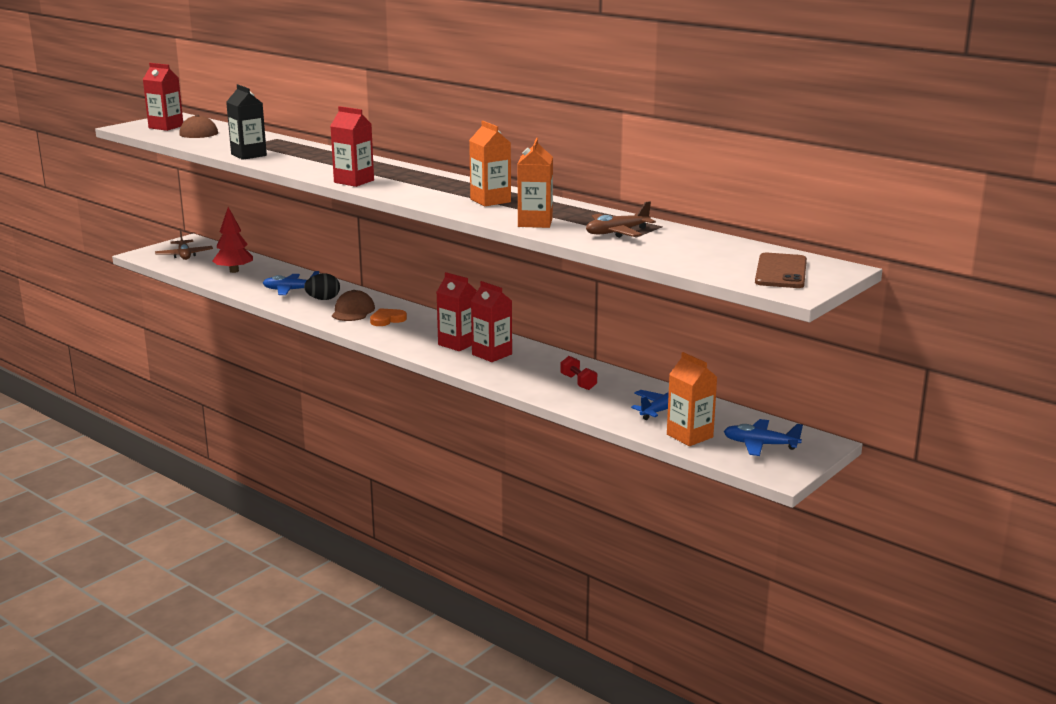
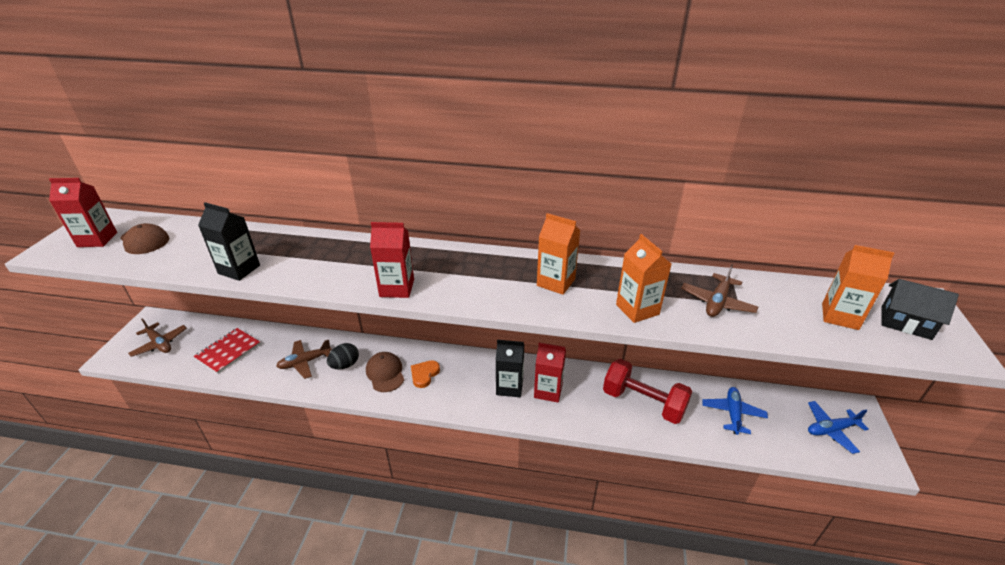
camera: 30 degrees left, 15 degrees up
(234, 271) = (228, 351): red tree -> red notebook
(290, 290) = (305, 362): blue plane -> brown plane
(457, 344) = (509, 387): red carton -> black carton
(578, 382) = (643, 403): red dumbbell -> red dumbbell, size x2.11
(689, 436) = (782, 441): orange carton -> orange carton (840, 316)
(781, 272) = (905, 323): brown phone -> black house

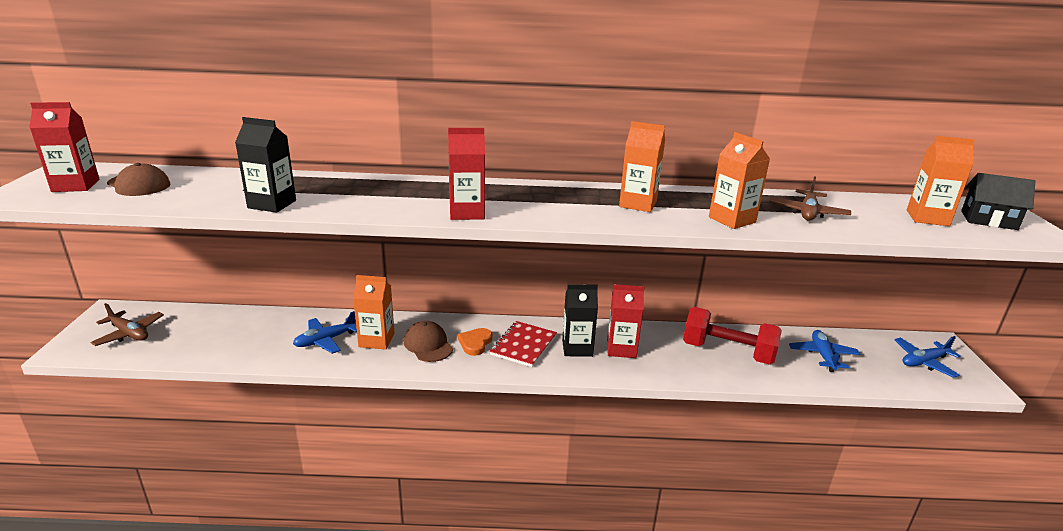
camera: 10 degrees left, 10 degrees down
(228, 351) = (224, 336): red notebook -> red notebook (523, 345)
(305, 362) = (325, 340): brown plane -> blue plane
(345, 365) = (376, 340): black egg -> orange carton

